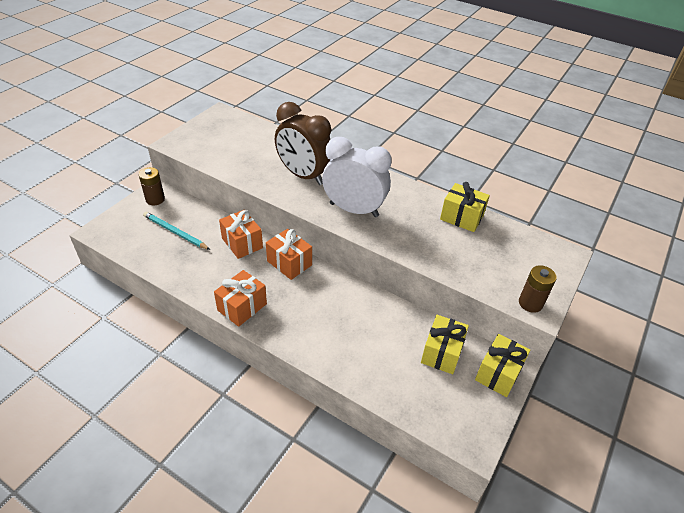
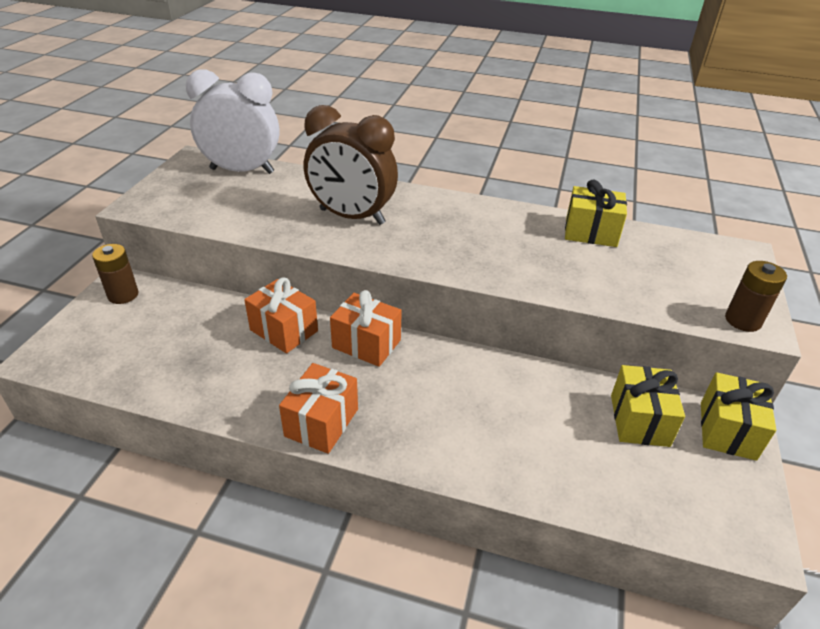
camera: 15 degrees left, 5 degrees down
(175, 232) = (172, 335): turquoise pencil -> none
(354, 210) = (444, 248): white clock -> white clock (242, 171)

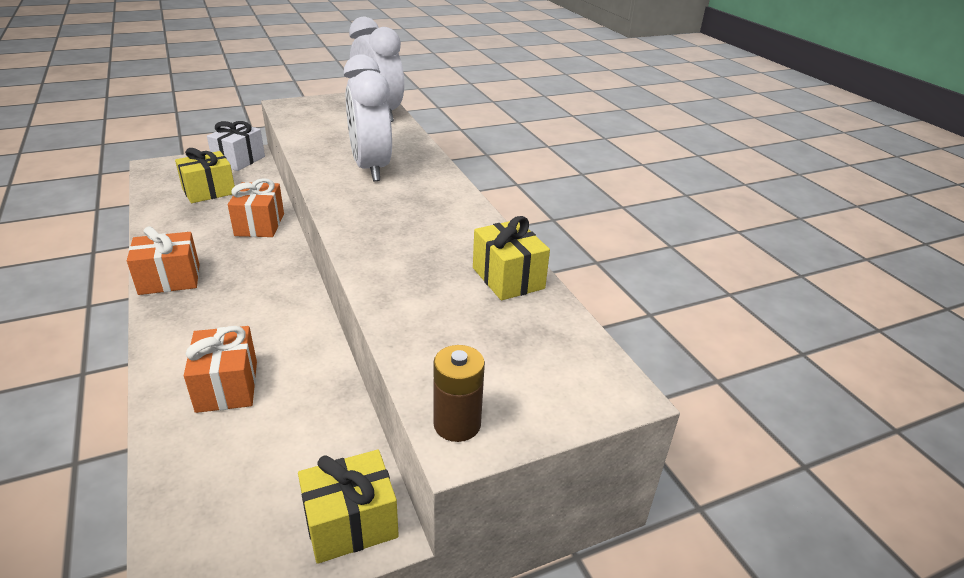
camera: 50 degrees right, 5 degrees down
(123, 295) = (239, 160): brown battery -> white gift
(352, 217) = (371, 168): brown clock -> white clock
(366, 344) = (278, 262): orange gift -> orange gift (227, 386)
(639, 420) = (310, 447): yellow gift -> yellow gift (209, 191)

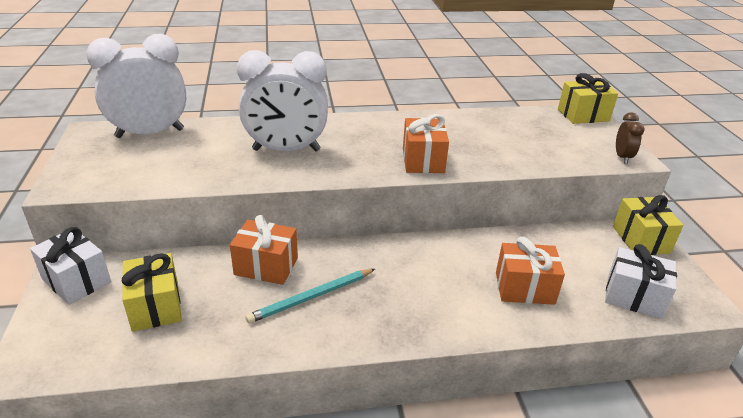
camera: 75 degrees left, 0 degrees up
(169, 279) = (356, 330): orange gift -> orange gift (423, 160)
(205, 497) = (634, 297): none -> white gift
(216, 252) = (311, 297): none -> turquoise pencil
(457, 424) = (622, 157): brown battery -> brown clock
(508, 278) = (481, 121): yellow gift -> yellow gift (583, 115)

